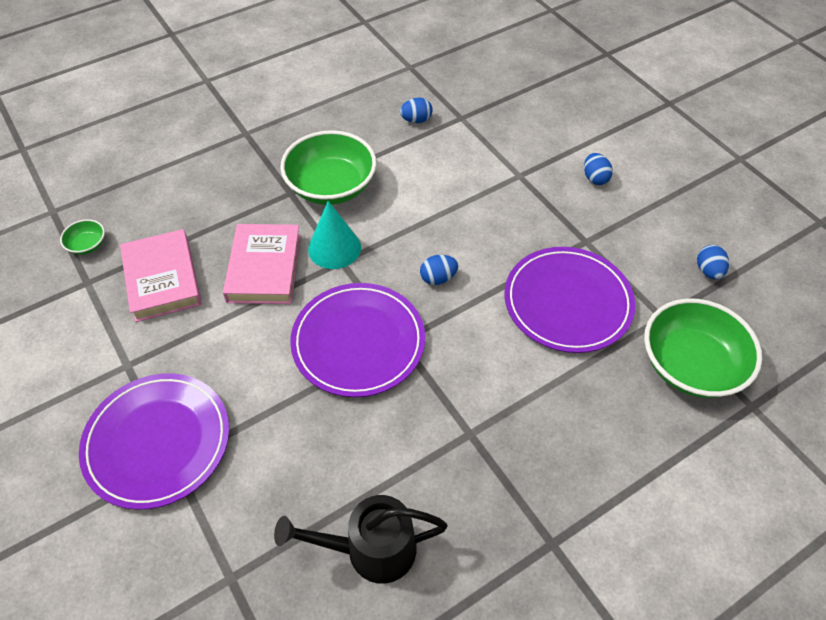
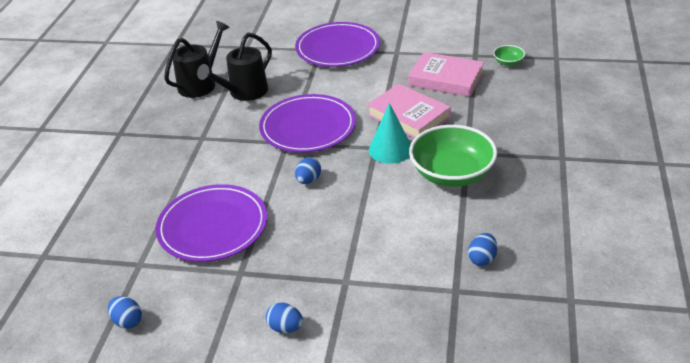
camera: 135 degrees right, 15 degrees down
(348, 469) = (244, 93): none -> black watering can
(690, 365) = (99, 250): green bowl -> none

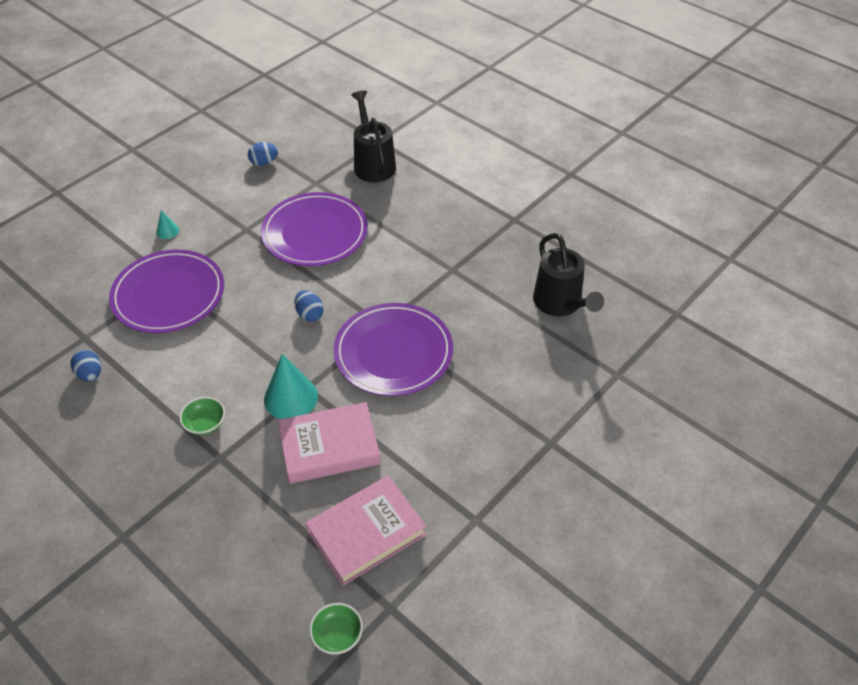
camera: 120 degrees right, 10 degrees up
(244, 93) = (509, 330): black watering can -> black watering can (373, 163)
(285, 328) = (167, 231): blue egg -> turquoise cone
(338, 48) = (539, 462): purple plate -> purple plate (168, 295)
(452, 173) = (205, 423): green bowl -> green bowl, size x0.43

